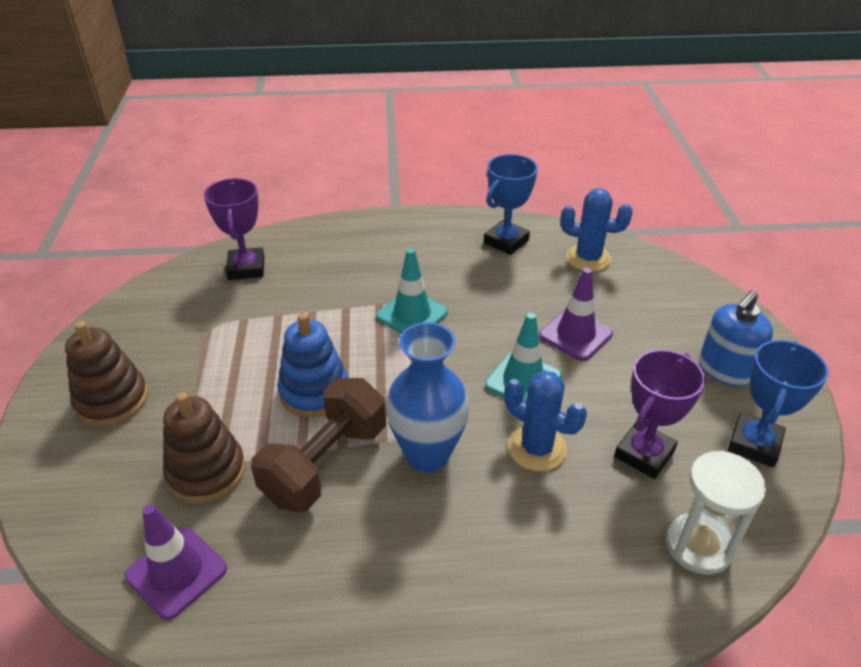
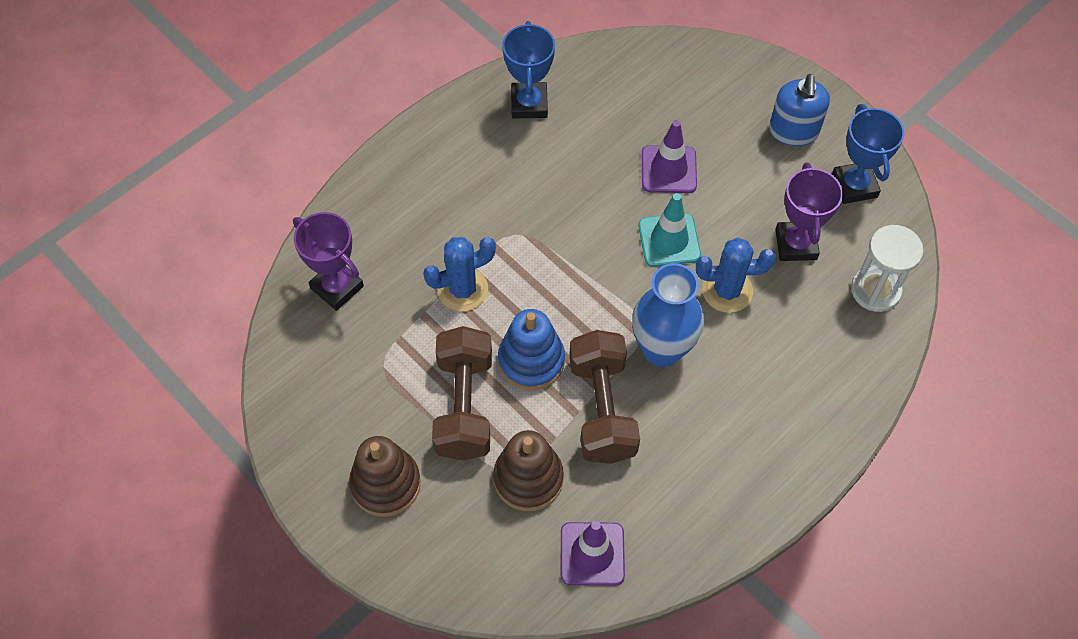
camera: 40 degrees left, 20 degrees up
(229, 388) = (464, 405): none -> brown dumbbell
(412, 314) = (529, 237): turquoise traffic cone -> none
(588, 258) = (611, 79): blue cactus -> blue cactus (462, 289)

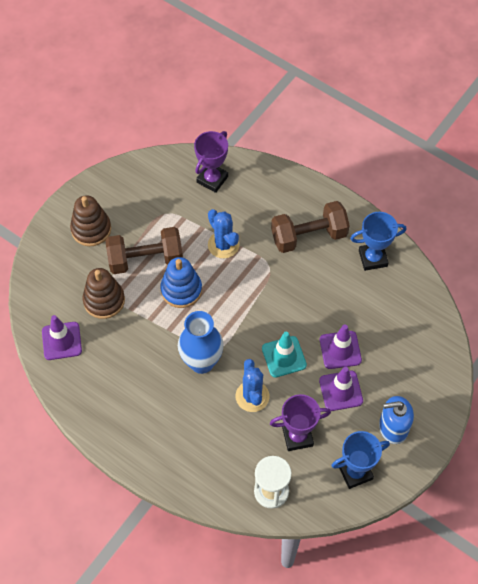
camera: 80 degrees right, 0 degrees up
(602, 409) = (155, 333): brown dumbbell -> brown dumbbell (309, 236)
(732, 180) = (341, 391): none -> purple traffic cone

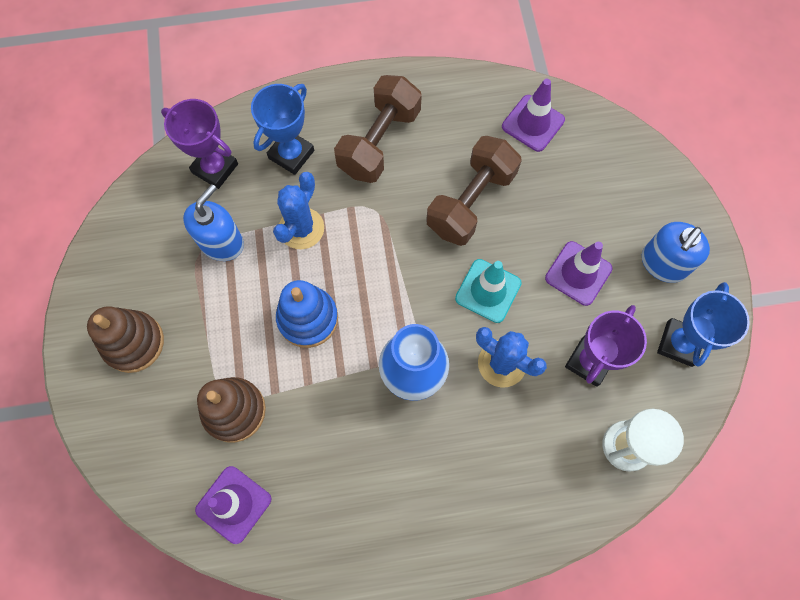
camera: 45 degrees left, 10 degrees up
(145, 259) = (233, 321): brown dumbbell -> brown dumbbell (471, 202)
(178, 218) = (221, 242): none -> blue soap dispenser
(212, 179) = (215, 168): purple trophy -> purple trophy turned 45 degrees counterclockwise
(223, 245) = (301, 228): blue cactus -> blue cactus turned 75 degrees counterclockwise
(340, 350) = (533, 232): purple traffic cone -> purple traffic cone (533, 123)
(373, 258) = (465, 110): blue trophy -> blue trophy (291, 154)

